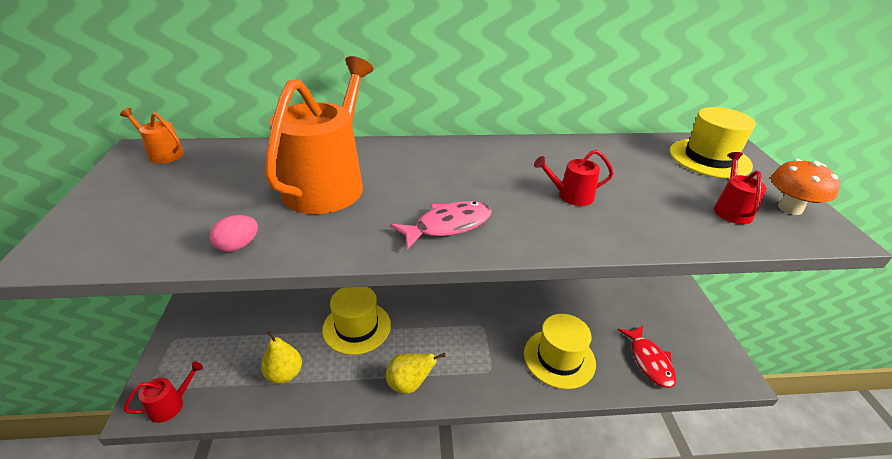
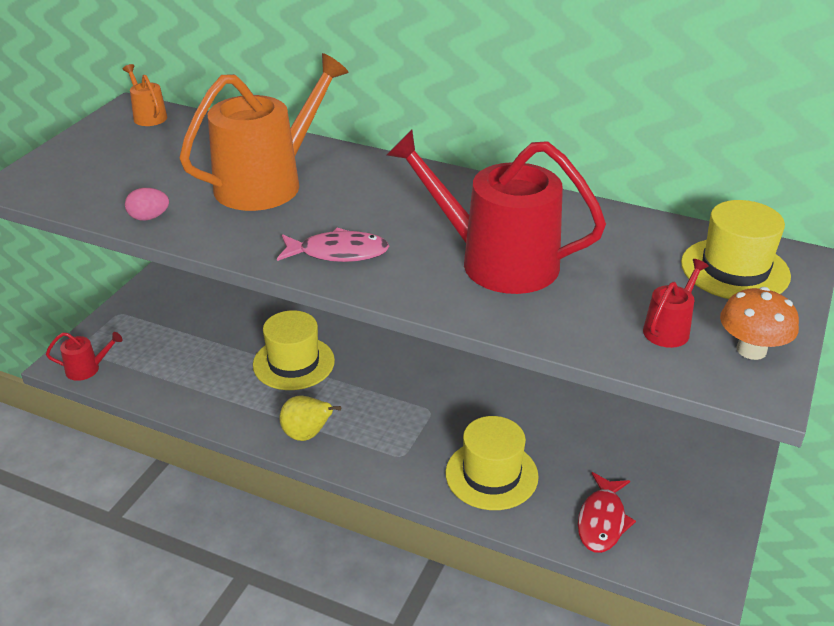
camera: 30 degrees right, 0 degrees up
(284, 374) = (196, 380): yellow pear -> none
(571, 196) = (497, 261): red watering can -> red watering can, size x2.29

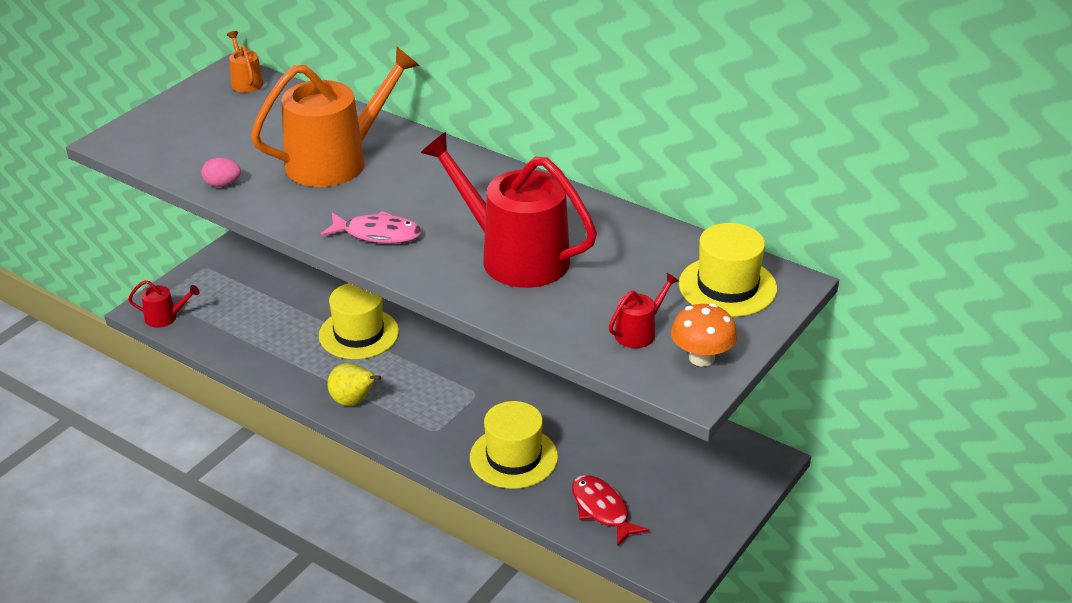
camera: 10 degrees right, 0 degrees up
(602, 521) = (602, 510): red fish -> red fish turned 120 degrees clockwise

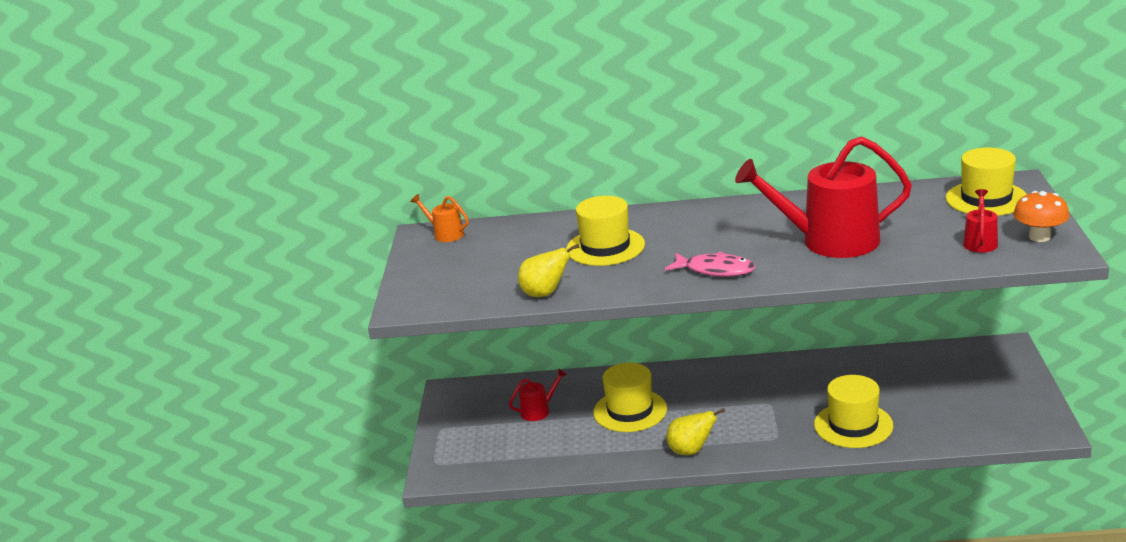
camera: 30 degrees left, 10 degrees down
(165, 317) = (459, 474): red watering can -> red watering can (538, 411)
(222, 184) = (545, 293): pink egg -> yellow pear
(335, 161) = (605, 247): orange watering can -> yellow hat
(378, 234) = (715, 270): pink fish -> pink fish turned 45 degrees clockwise
(602, 510) = (955, 423): red fish -> none

